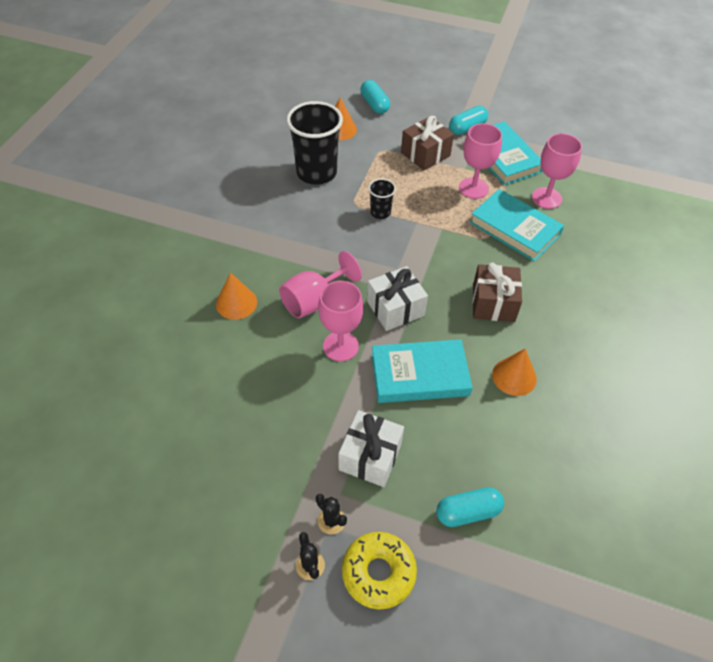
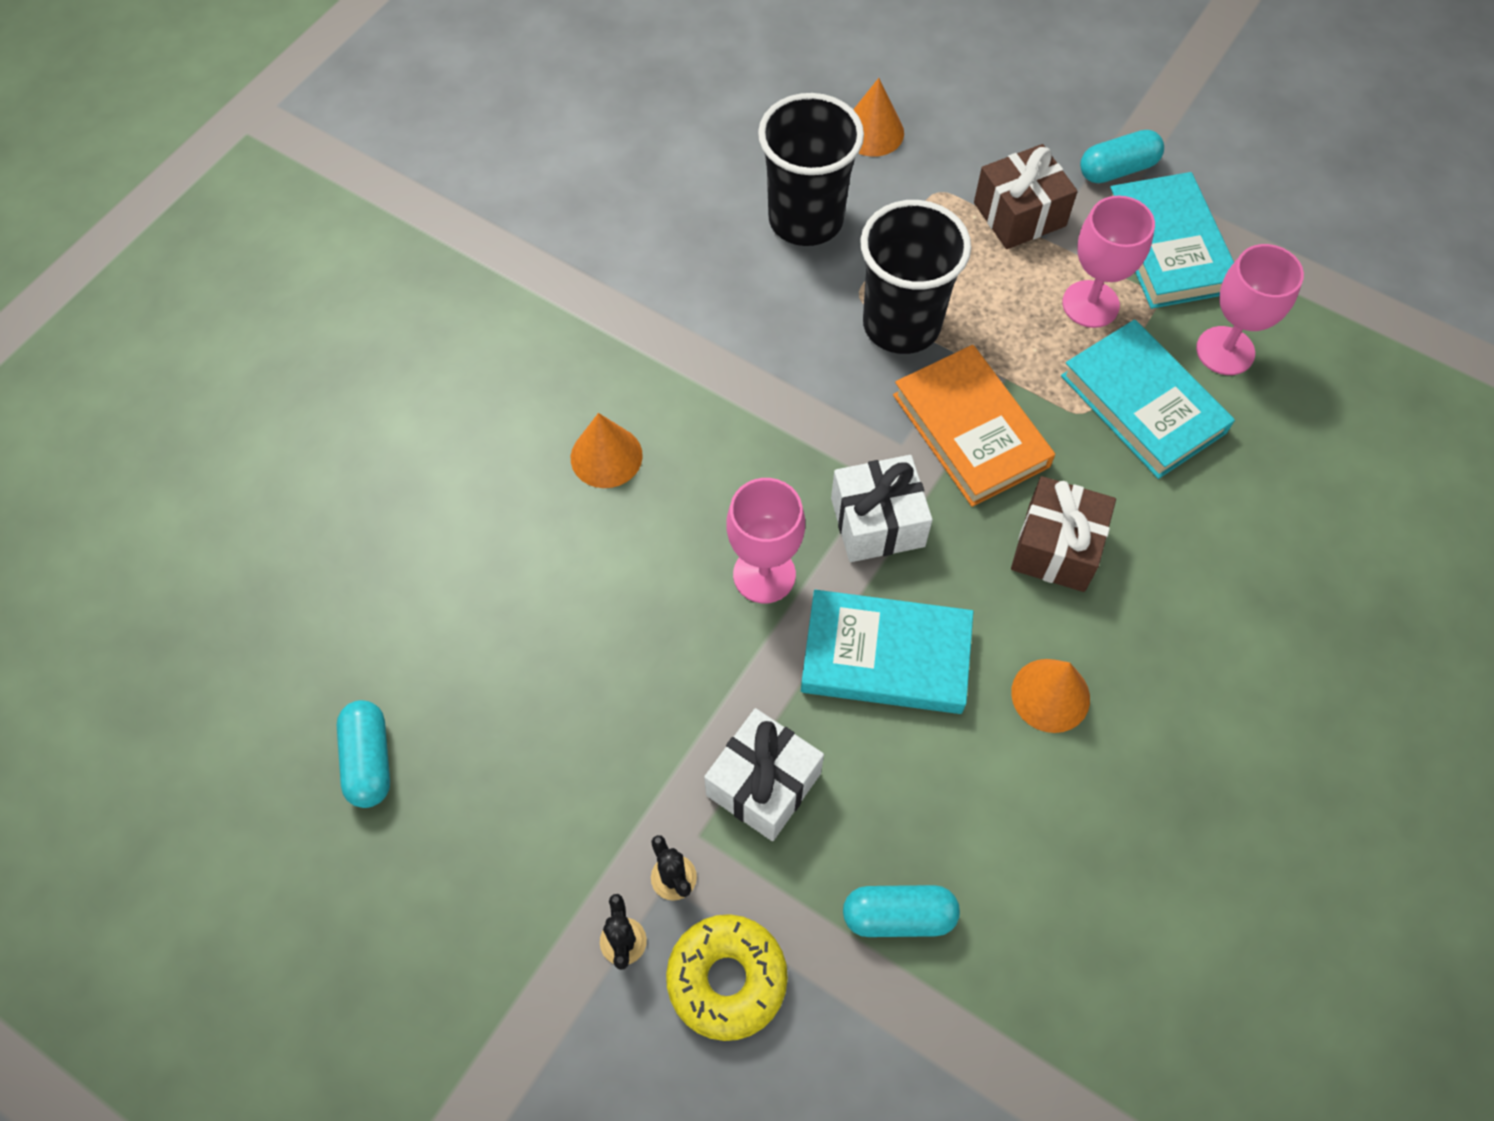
camera: 15 degrees right, 10 degrees up
(314, 300) = (739, 478): pink goblet -> none
(374, 104) = (952, 87): turquoise capsule -> turquoise capsule (369, 760)
(380, 212) = (901, 324): black cup -> black cup, size x2.06
(431, 255) = (970, 430): none -> orange book

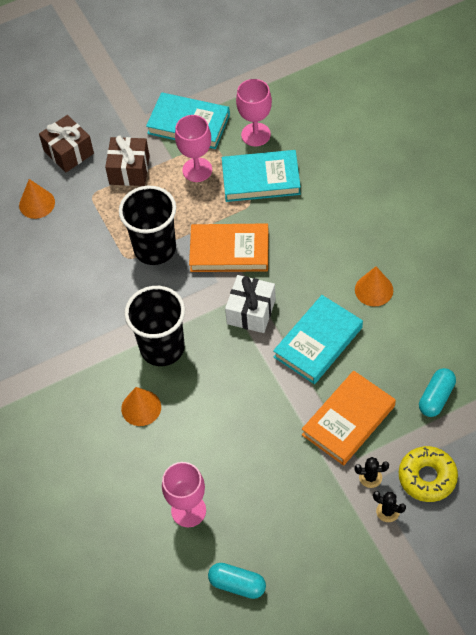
camera: 55 degrees left, 5 degrees down
(763, 784) = (348, 420): white gift -> orange book
(764, 574) = (248, 370): pink goblet -> pink goblet (188, 510)
(805, 219) = (67, 257): black cup -> black cup (162, 348)
(1056, 547) = (308, 250): brown gift -> brown gift (69, 152)
(1117, 169) = (133, 119): turquoise capsule -> none

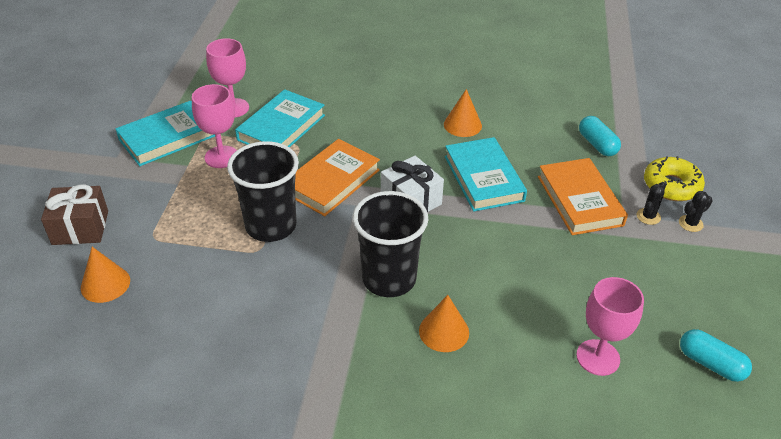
camera: 60 degrees left, 15 degrees down
(129, 170) = (161, 198): brown gift -> none
(237, 584) = (710, 363): turquoise capsule -> turquoise capsule turned 75 degrees clockwise

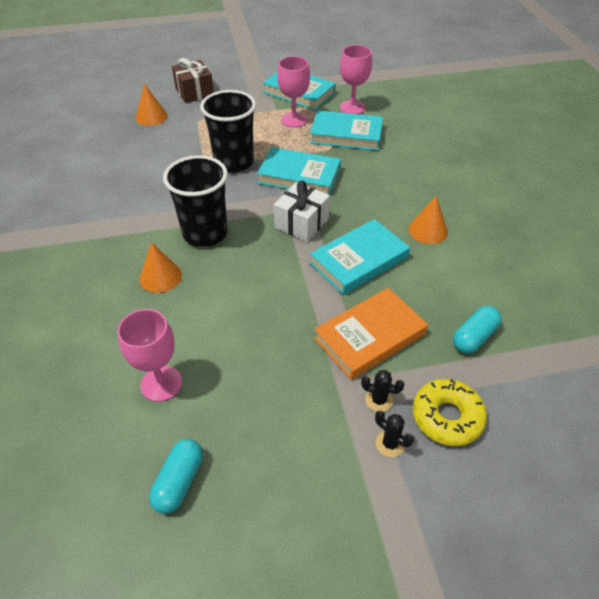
camera: 70 degrees right, 5 degrees up
(331, 181) = (299, 176): orange book -> turquoise book

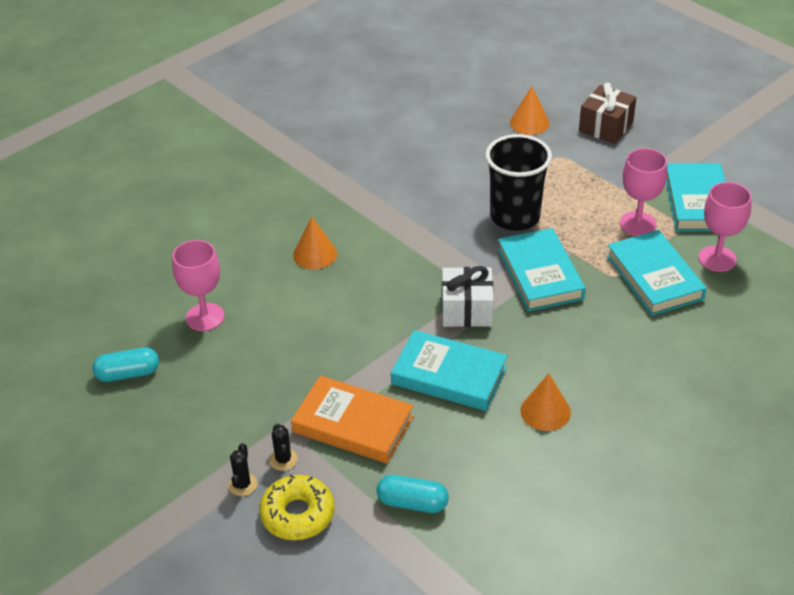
camera: 60 degrees right, 5 degrees down
(205, 233) = (392, 252): black cup -> none

